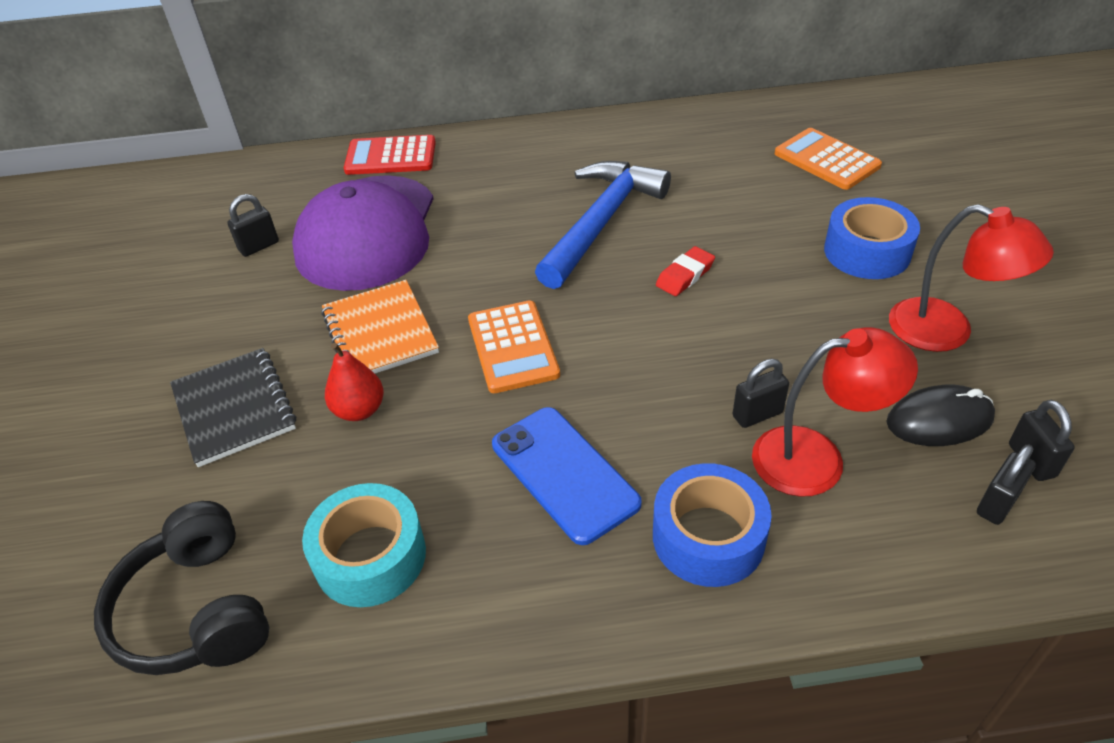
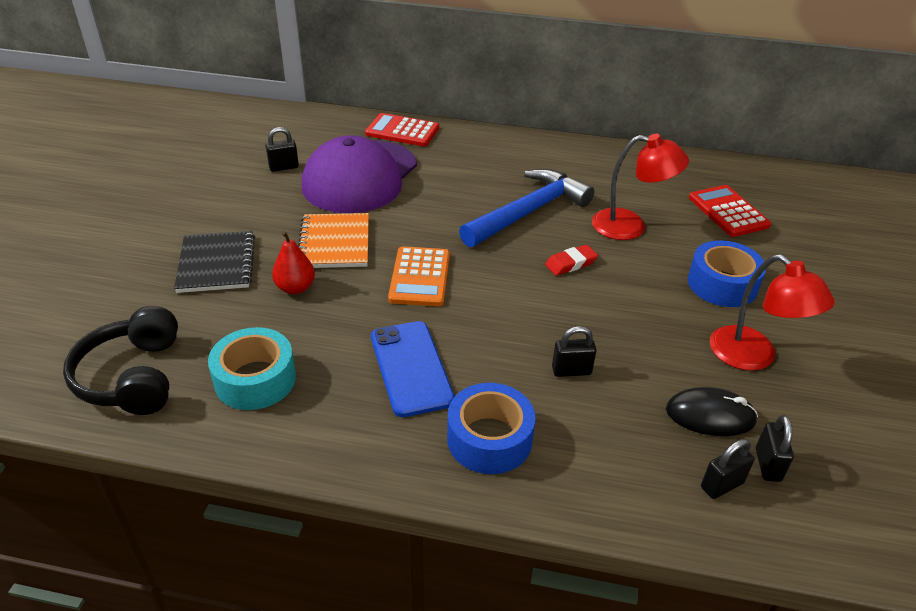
camera: 15 degrees right, 5 degrees down
(816, 458) = (599, 412): red lamp -> red lamp (630, 226)
(826, 160) = (728, 212): orange calculator -> red calculator

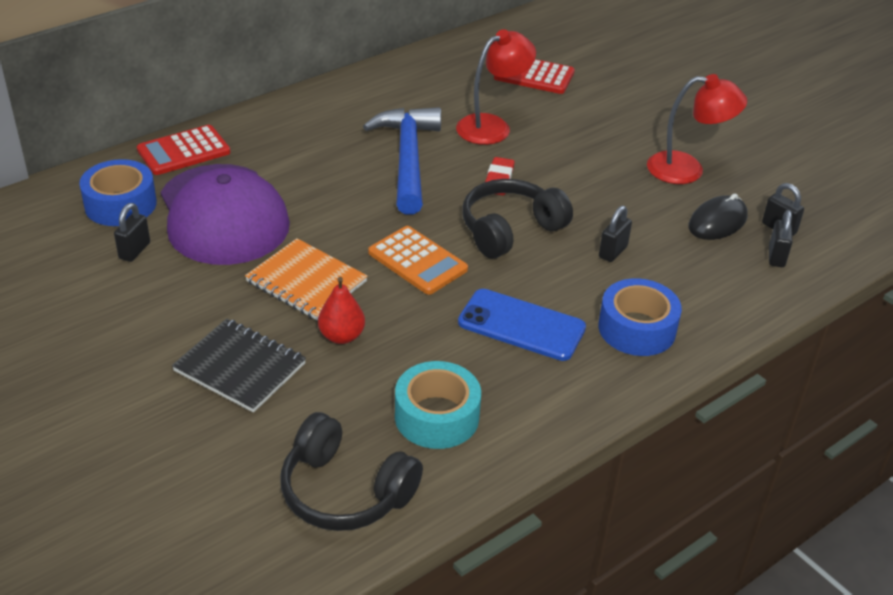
camera: 50 degrees left, 0 degrees up
(519, 301) = (510, 230): none -> black headphones
(722, 284) = (605, 132): blue tape -> blue tape (120, 204)

